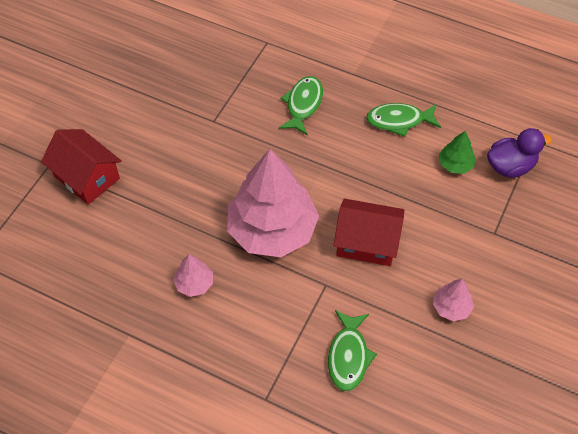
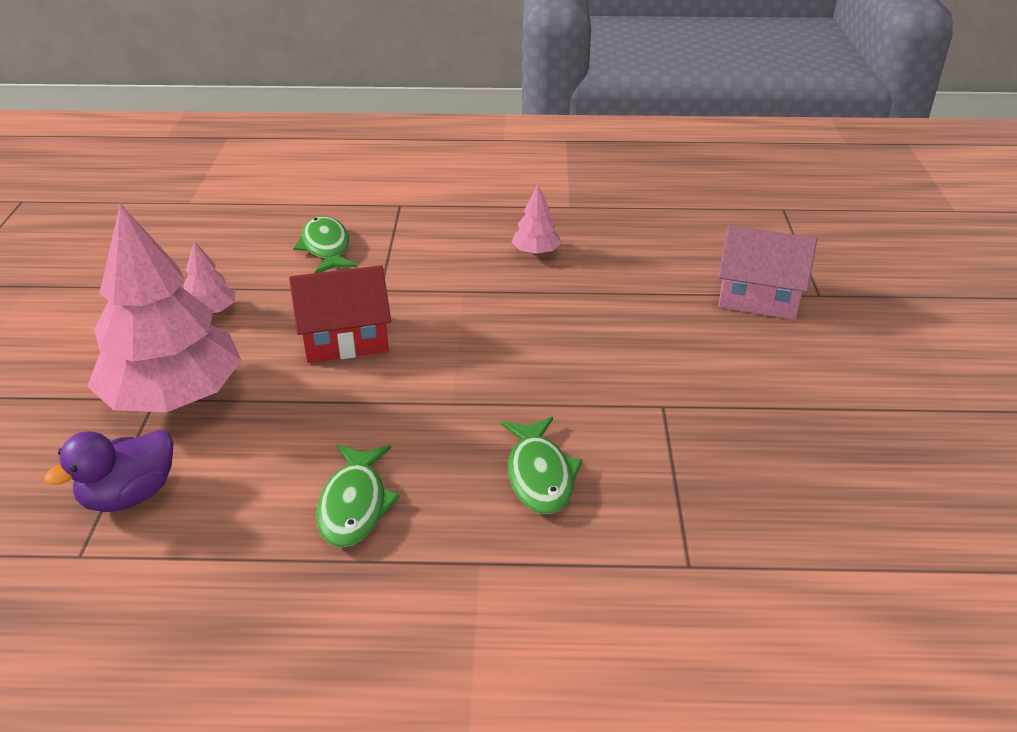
camera: 155 degrees right, 20 degrees down
(86, 177) = (759, 297): red house -> pink house
(272, 230) = (479, 316): pink tree -> pink tree (174, 396)
(399, 121) = (354, 505): green fish -> green fish turned 120 degrees clockwise
(455, 164) = (232, 468): green tree -> none

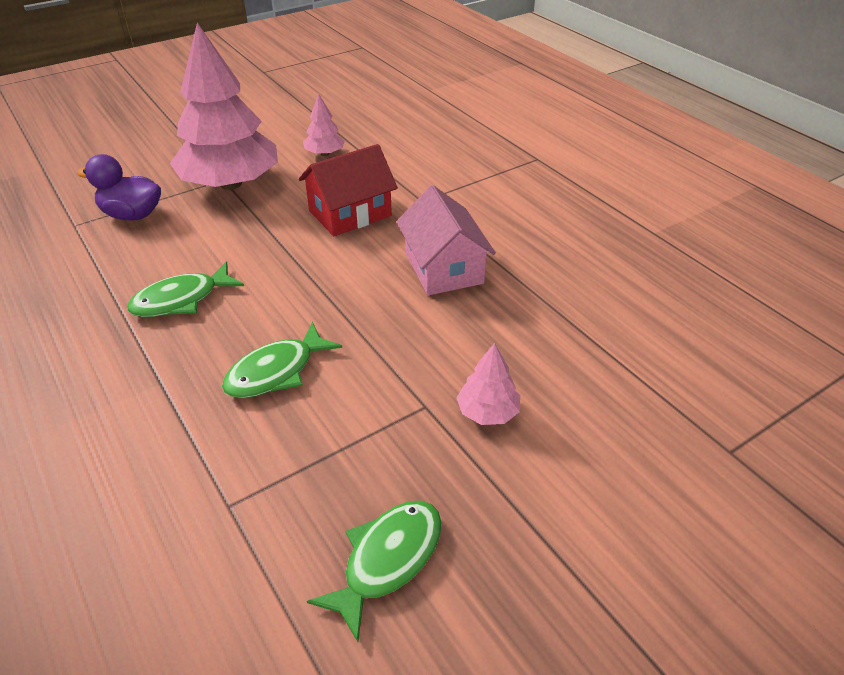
camera: 55 degrees right, 5 degrees up
(326, 248) = (444, 157): green fish -> green fish (387, 560)
(345, 338) = (350, 213): red house -> red house turned 75 degrees counterclockwise
(536, 252) = (561, 245): pink tree -> pink tree (487, 412)
(759, 297) = (667, 406): pink house -> pink house (443, 268)

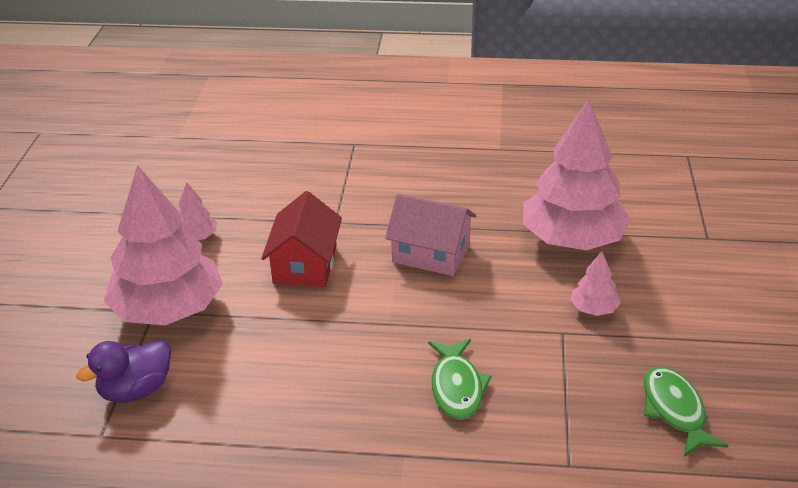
camera: 50 degrees left, 5 degrees down
(181, 300) = (309, 405): green fish -> none
(580, 344) = (572, 239): none -> pink tree

